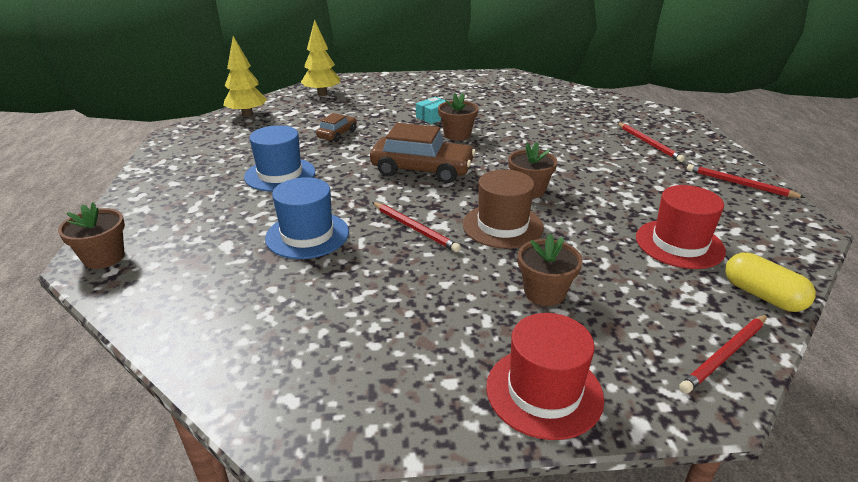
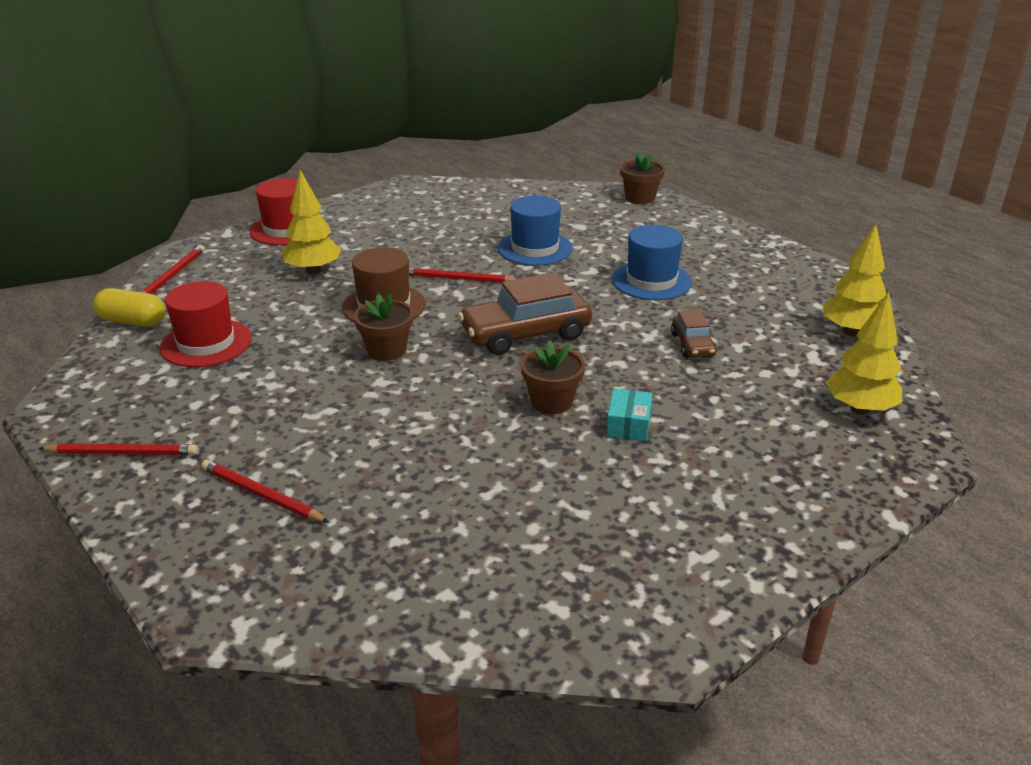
camera: 145 degrees right, 0 degrees up
(544, 292) = (313, 271): brown flower pot -> yellow tree

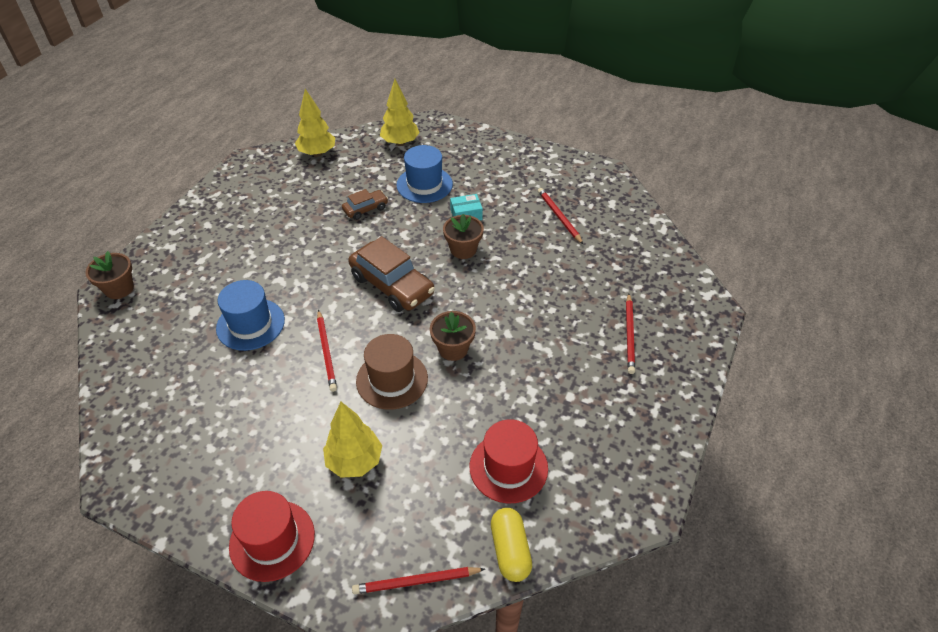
camera: 115 degrees left, 15 degrees up
(123, 453) = (651, 427): red pencil -> red pencil (559, 217)
(651, 281) = (283, 245): blue hat -> blue hat (424, 184)

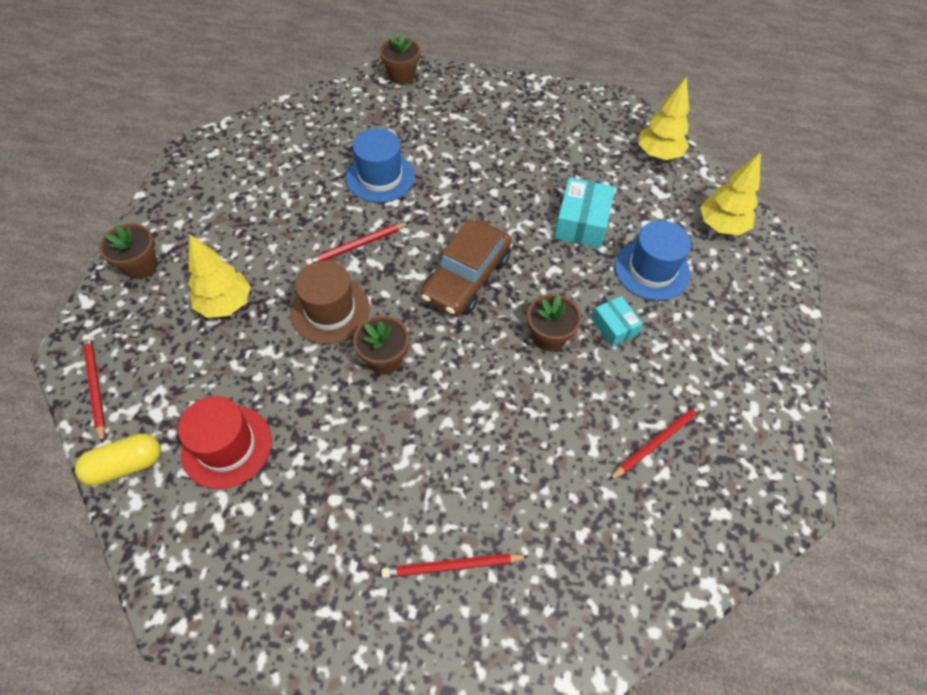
camera: 75 degrees right, 10 degrees up
(272, 540) = (140, 265): red hat -> brown flower pot
(365, 209) = (581, 223): brown car -> turquoise box

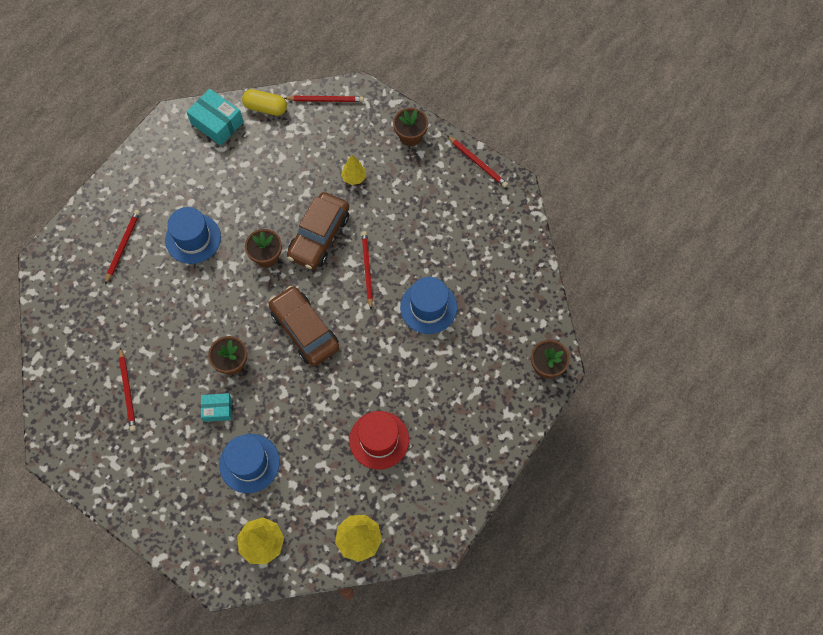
camera: 115 degrees right, 10 degrees up
(126, 465) = (266, 108): yellow capsule -> yellow capsule turned 75 degrees counterclockwise
(167, 189) = (477, 162): none -> red pencil
(225, 304) = (354, 177): yellow tree -> yellow tree, size x0.62
(227, 446) = (251, 157): red hat -> red hat (379, 440)
(330, 310) = (319, 236): brown hat -> brown car
(396, 466) = (193, 238): none -> blue hat
(581, 223) = (316, 435): turquoise box -> turquoise box (217, 123)

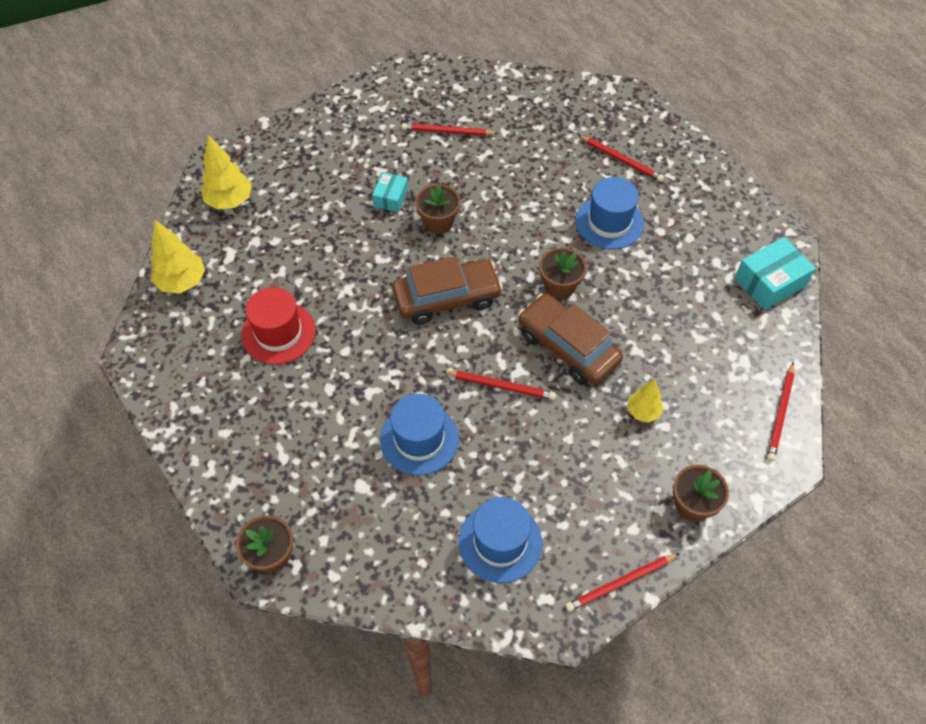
camera: 110 degrees right, 10 degrees down
(249, 463) = (318, 210): blue hat -> blue hat (500, 542)
(266, 108) = (782, 340): yellow capsule -> none

